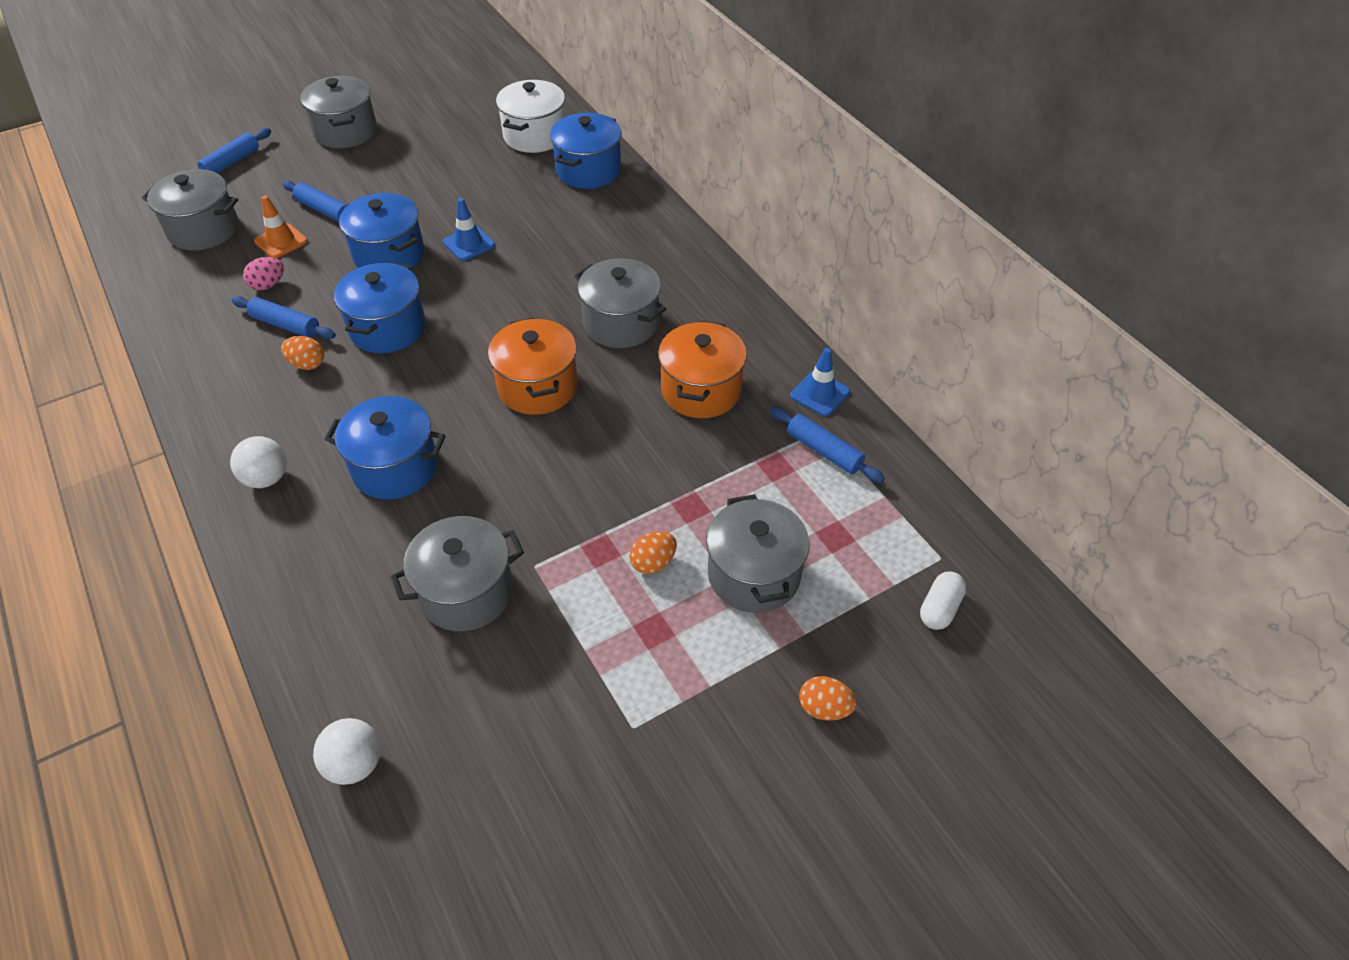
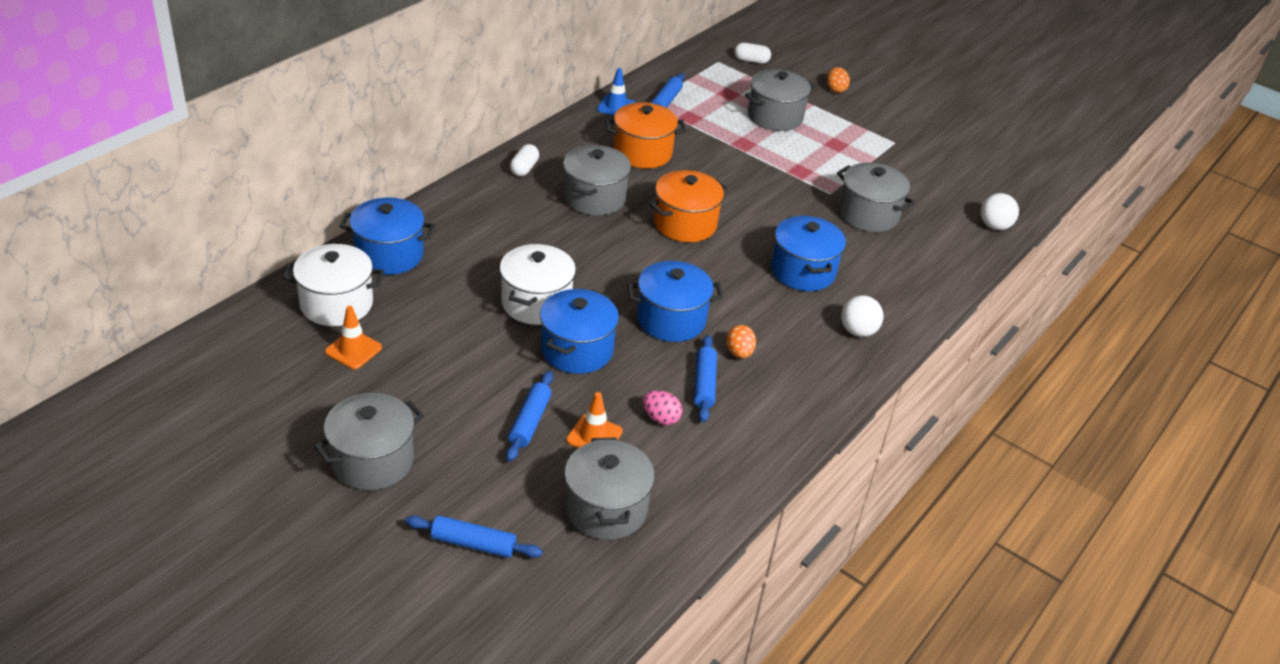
camera: 115 degrees left, 10 degrees down
(469, 244) = (536, 303): blue traffic cone -> white pot
(472, 137) = (353, 350): none -> orange traffic cone
(653, 563) = (794, 151): orange egg -> none
(700, 281) = (524, 168): none -> white capsule

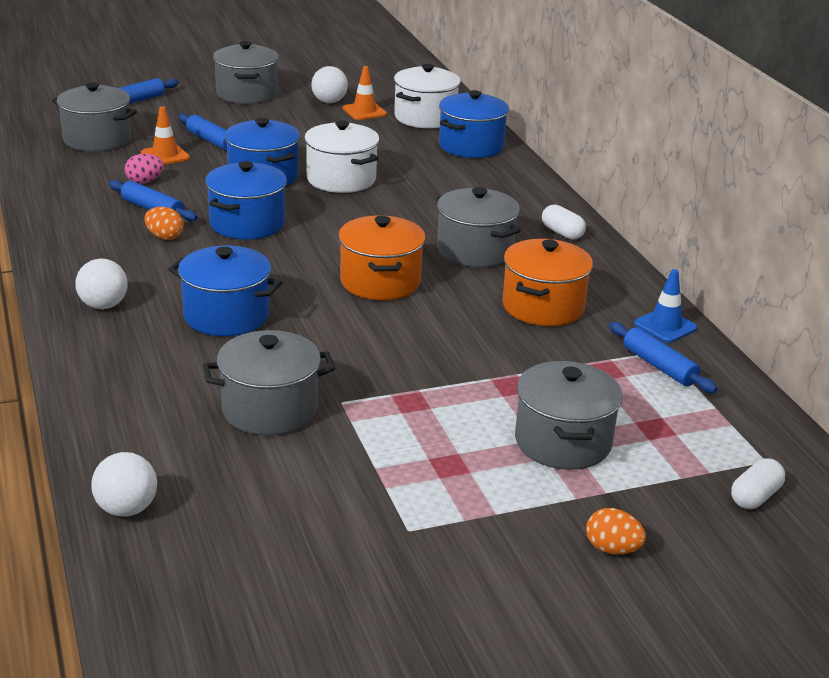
camera: 125 degrees right, 10 degrees down
(344, 386) = (329, 102): none -> white ball

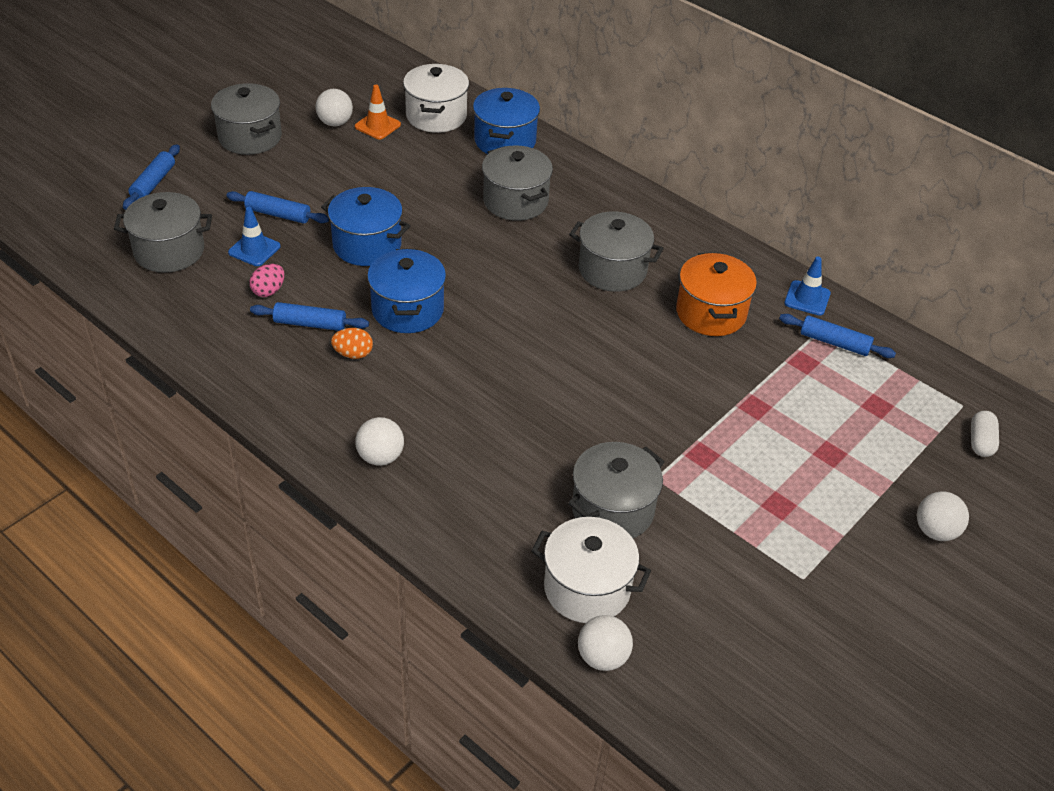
camera: 30 degrees left, 15 degrees up
(165, 155) = (254, 249): orange traffic cone -> blue traffic cone
(226, 316) = (490, 425): blue pot -> none
(341, 179) = (435, 223): white pot -> white pot (587, 588)
(380, 282) = (572, 335): orange pot -> none
(562, 233) = (659, 223): white capsule -> none
(563, 442) = (832, 447): grey pot -> grey pot (515, 201)
(612, 549) = (935, 531): orange egg -> white ball

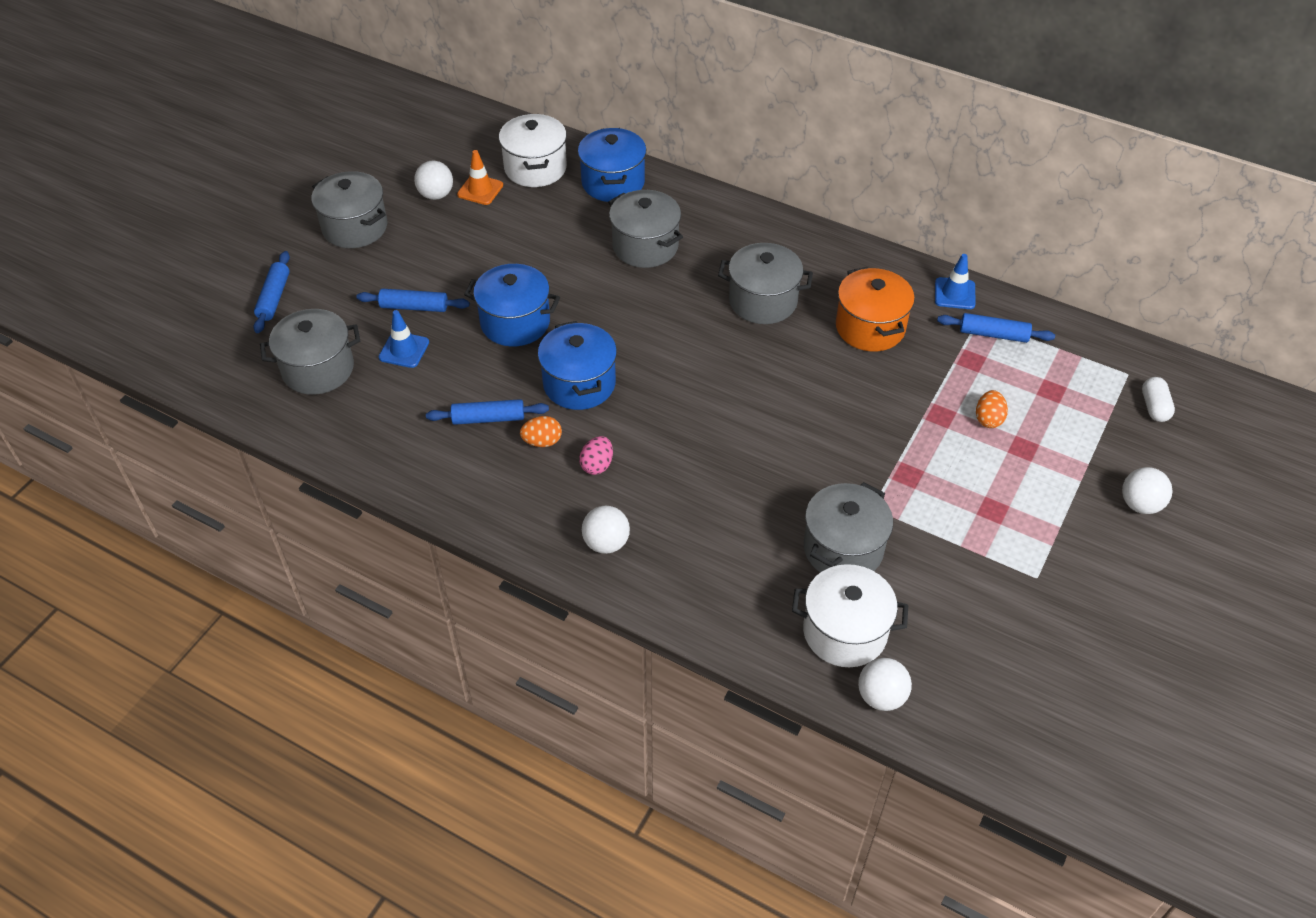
camera: 10 degrees left, 5 degrees up
(268, 291) = (434, 392): pink egg -> pink egg (597, 465)
(803, 419) = (988, 419): none -> orange egg

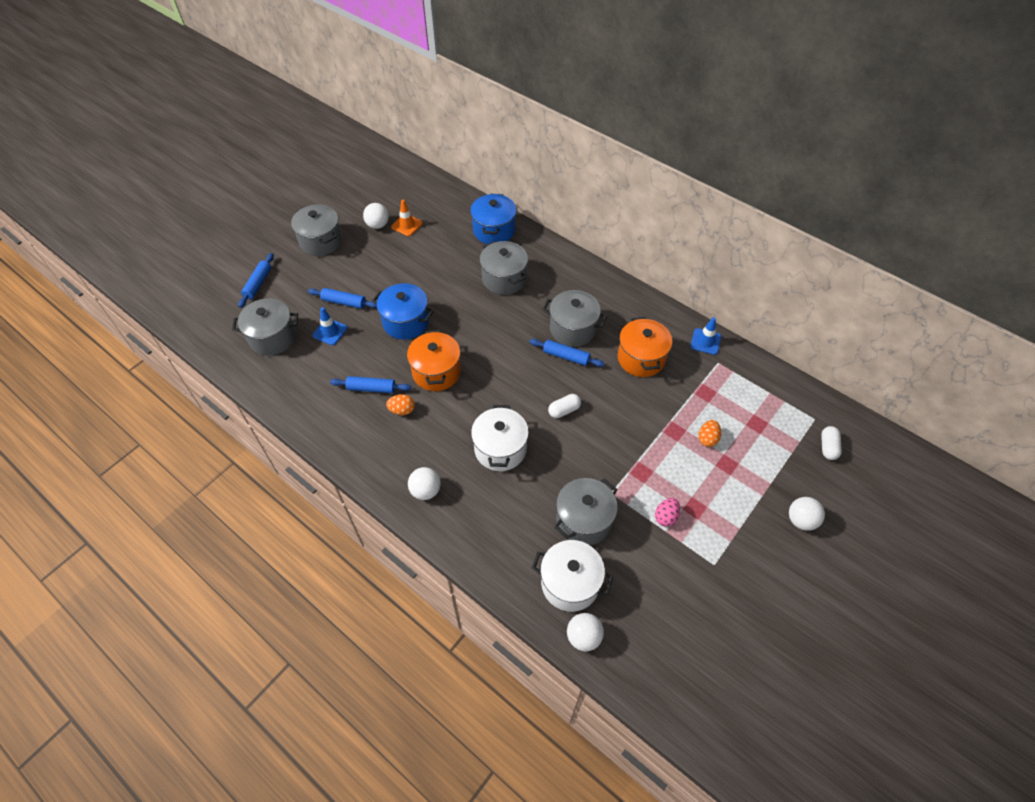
camera: 10 degrees right, 5 degrees up
(535, 168) = (446, 214): white pot -> white pot (500, 449)
(579, 384) = (436, 372): blue pot -> orange pot
(597, 465) = (433, 433): pink egg -> pink egg (665, 517)
(778, 410) = (564, 410): none -> white capsule
(993, 334) = (726, 375): blue rolling pin -> blue rolling pin (566, 356)

